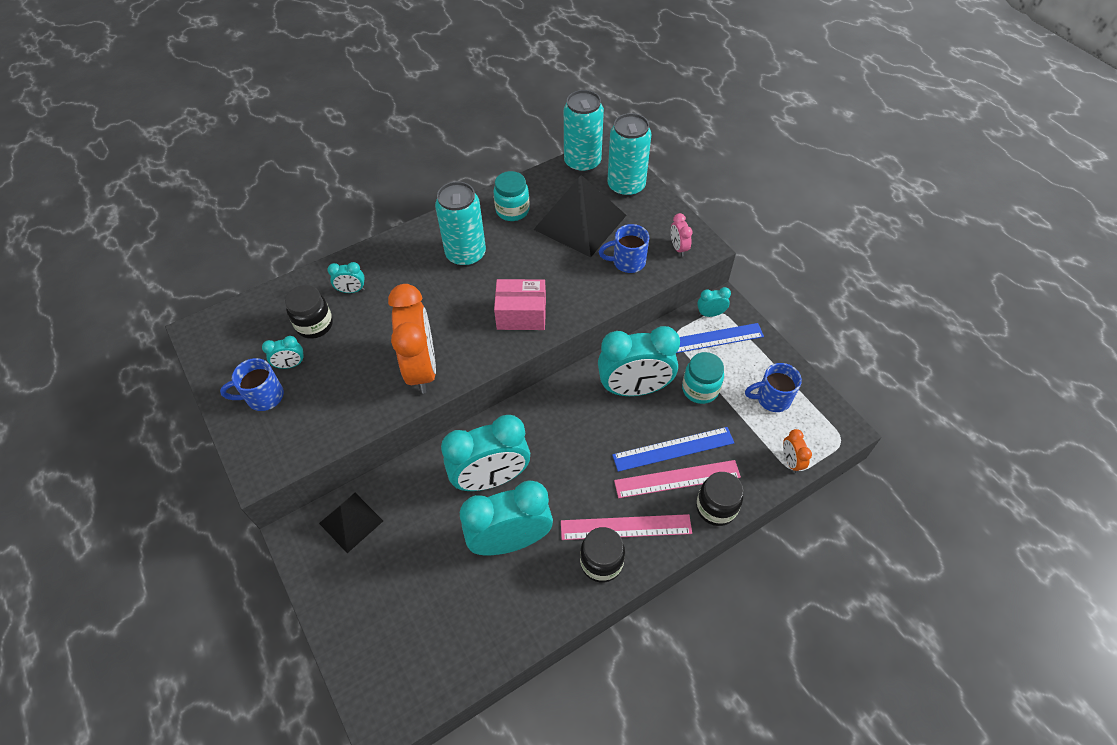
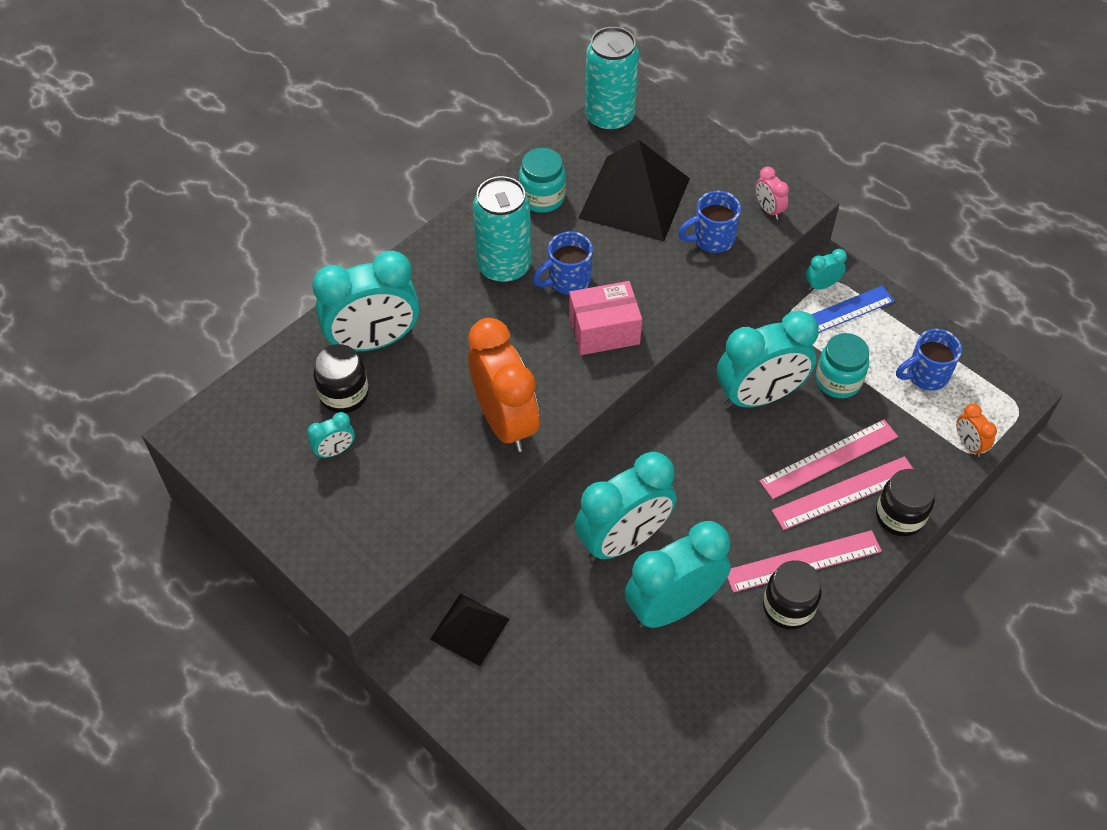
camera: 15 degrees left, 0 degrees up
(263, 397) = (317, 497): blue mug -> blue mug (567, 280)
(352, 290) = (374, 341): turquoise clock -> turquoise clock, size x2.31
(626, 186) = (676, 140): turquoise can -> none
(673, 449) = (829, 459): blue ruler -> pink ruler

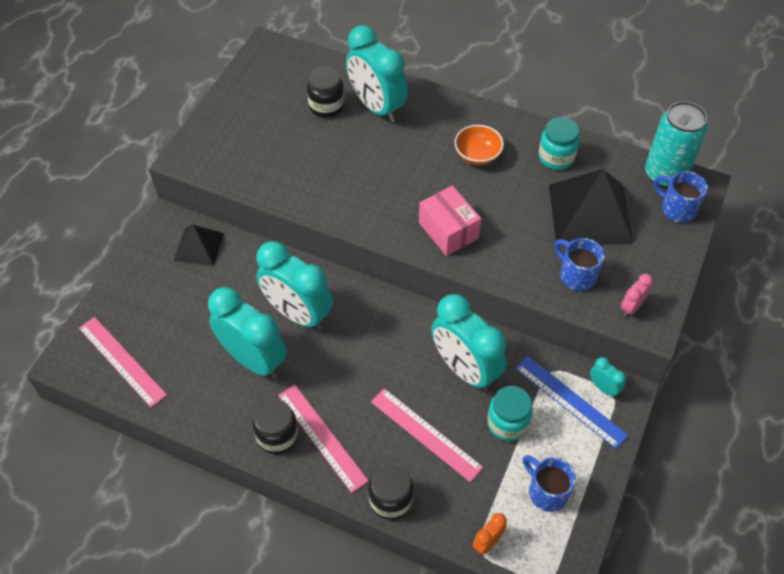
camera: 70 degrees right, 0 degrees up
(335, 451) = (280, 116): turquoise clock -> none
(504, 267) = (477, 155): turquoise can -> orange bowl
(505, 421) = (340, 196): orange clock -> none
(567, 280) = (484, 195): blue mug -> blue mug (677, 209)
(844, 493) = (397, 453): pink ruler -> pink ruler (122, 361)

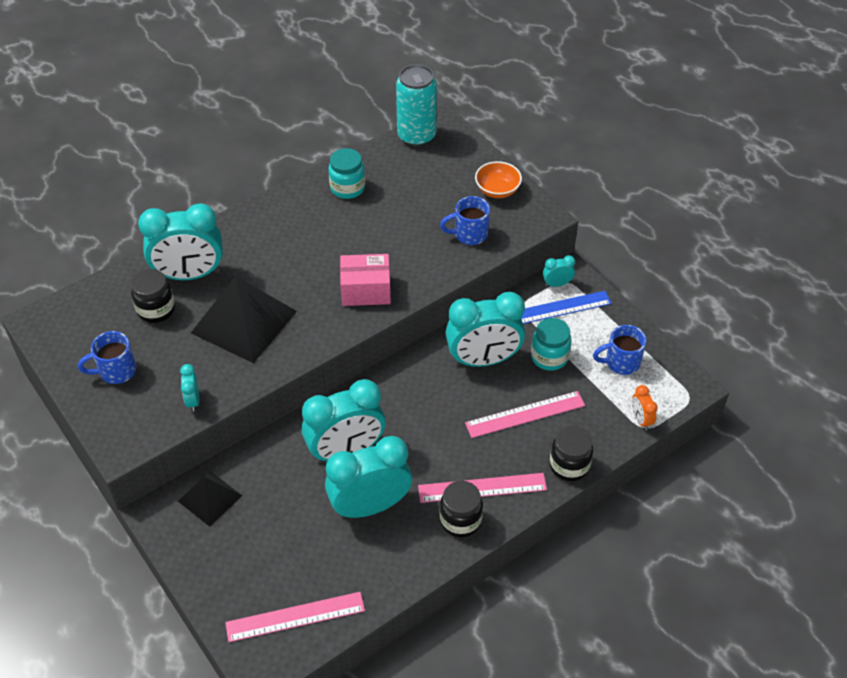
camera: 60 degrees left, 5 degrees down
(254, 177) = (193, 400): none -> turquoise clock
(477, 155) = (303, 234): orange bowl -> orange bowl (497, 190)
(590, 214) = (418, 197): black pyramid -> black pyramid (244, 322)
(631, 307) = (520, 218): pink clock -> none
(677, 209) = (453, 147): blue mug -> blue mug (116, 371)

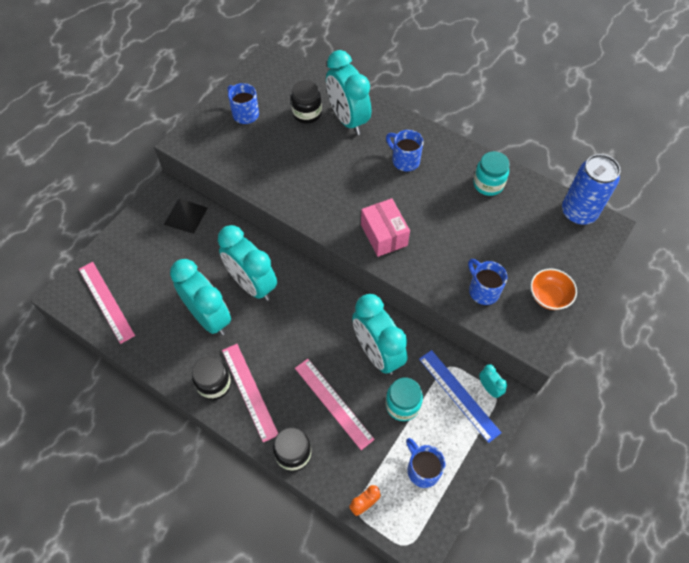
camera: 70 degrees right, 10 degrees up
(193, 400) = (235, 166): turquoise clock -> none
(244, 322) = (318, 168): black pyramid -> none
(278, 243) = (404, 160): none -> blue mug
(416, 136) = (578, 212): turquoise can -> blue can

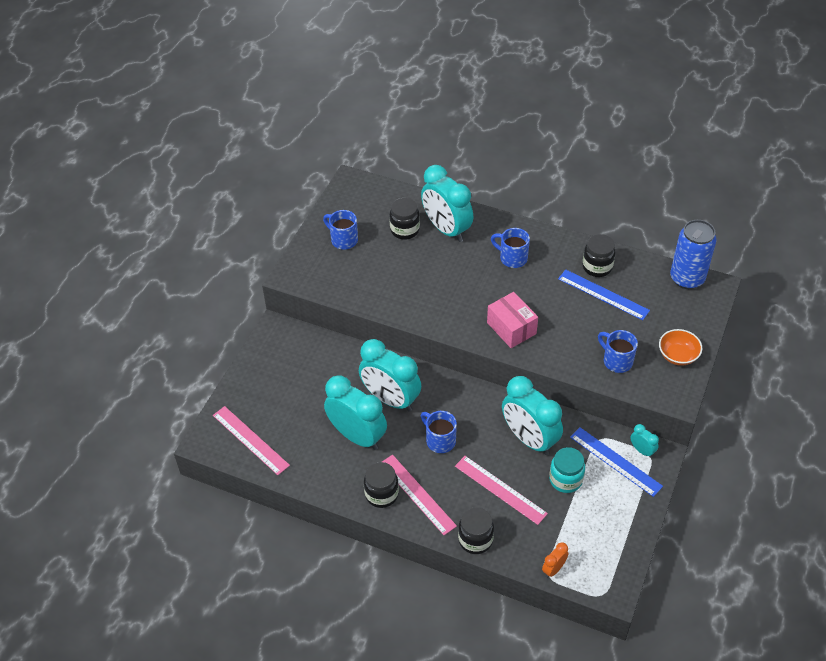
camera: 10 degrees left, 10 degrees down
(185, 216) = (304, 348): black pyramid -> none
(422, 469) = (599, 530): blue mug -> blue mug (440, 440)
(487, 215) = (603, 294): none -> blue ruler
(488, 184) = (597, 267): turquoise jar -> black jar

